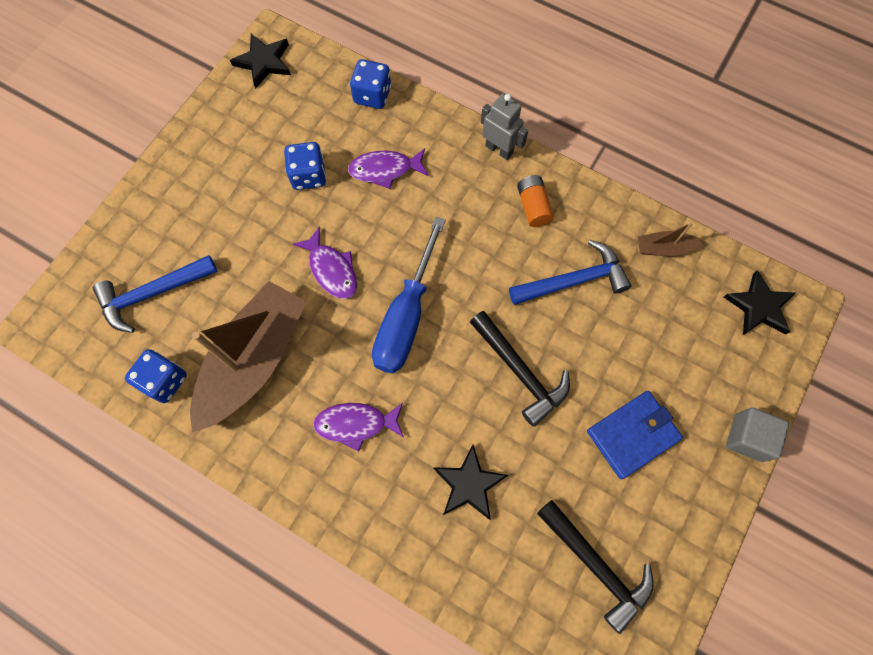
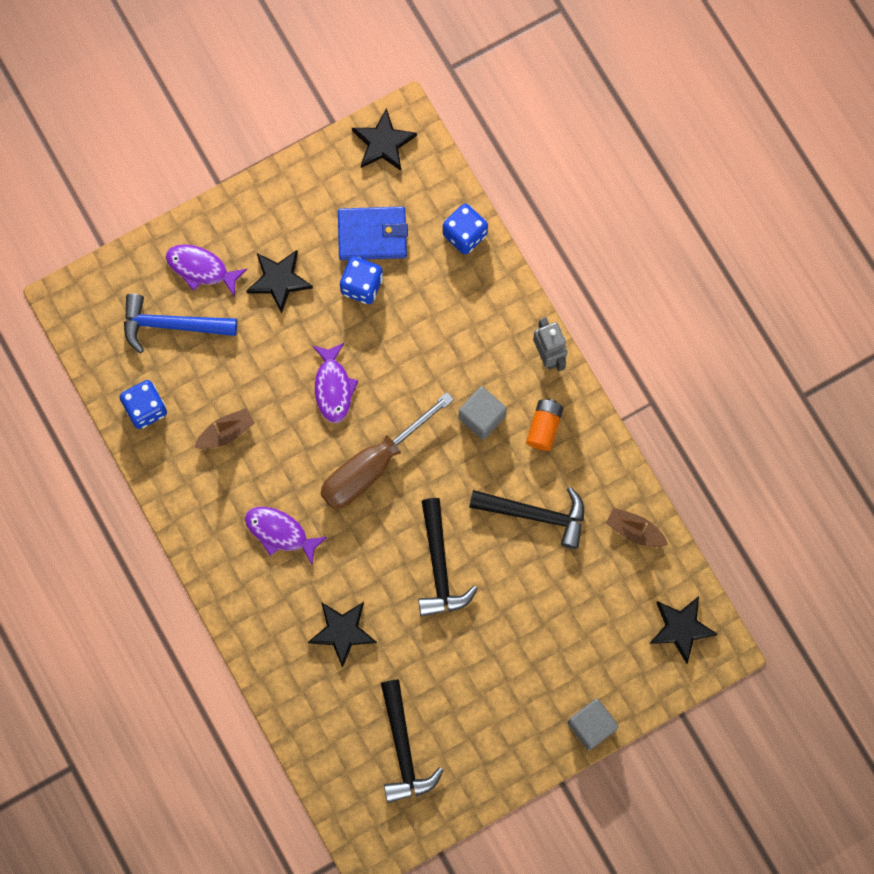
camera: 30 degrees right, 5 degrees up
(233, 207) = (279, 280): none -> black star
(254, 361) = (226, 432): brown boat -> brown boat, size x0.42
(385, 170) = (433, 318): purple fish -> purple fish (201, 269)
(406, 316) = (373, 465): blue screwdriver -> brown screwdriver
(476, 226) = (482, 417): none -> grey cube
(574, 280) = (536, 514): blue hammer -> black hammer
(632, 435) = (498, 669): blue wallet -> blue wallet (372, 235)

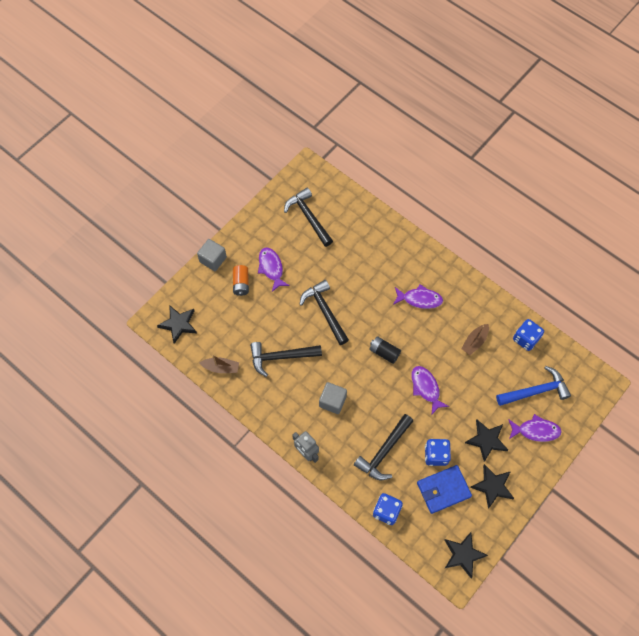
camera: 160 degrees right, 10 degrees down
(342, 632) = (364, 261): black star -> black star (492, 486)
(373, 465) = (384, 352): brown screwdriver -> black battery
(435, 316) = (384, 451): none -> black hammer
(499, 674) = (271, 268): none -> purple fish
(544, 427) = (294, 408): orange battery -> orange battery (241, 283)

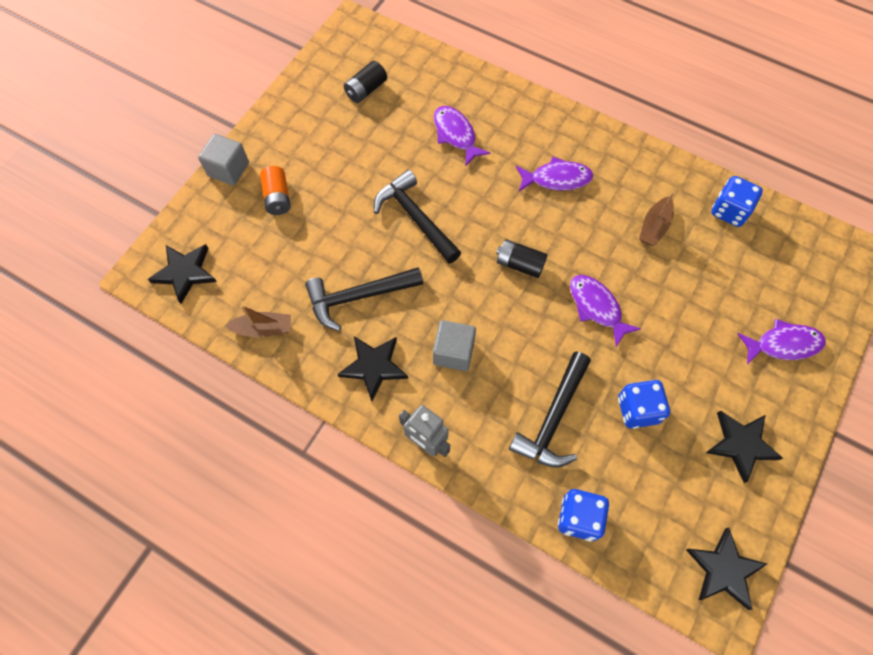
camera: 10 degrees left, 0 degrees up
(271, 268) = (321, 168): purple fish -> purple fish (456, 135)
(308, 217) = (366, 90): black hammer -> black battery
(443, 490) = (664, 464): blue wallet -> none
(486, 440) = (711, 372): black star -> black star (373, 367)
(535, 391) = (766, 284): blue hammer -> none

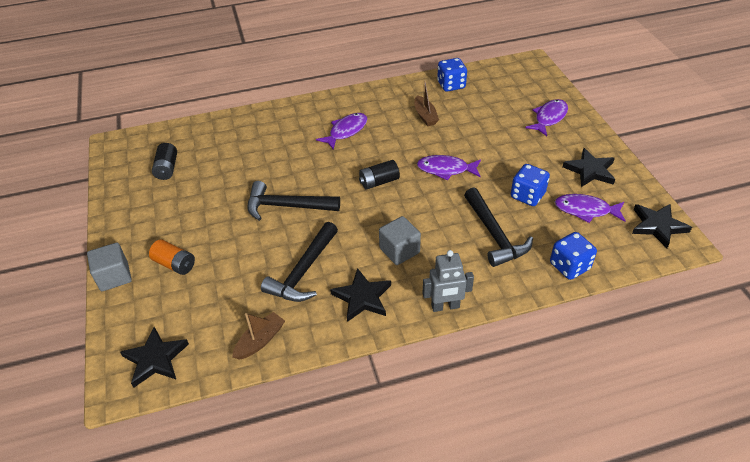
camera: 45 degrees left, 20 degrees down
(456, 135) = (258, 151): purple fish -> purple fish (585, 210)

